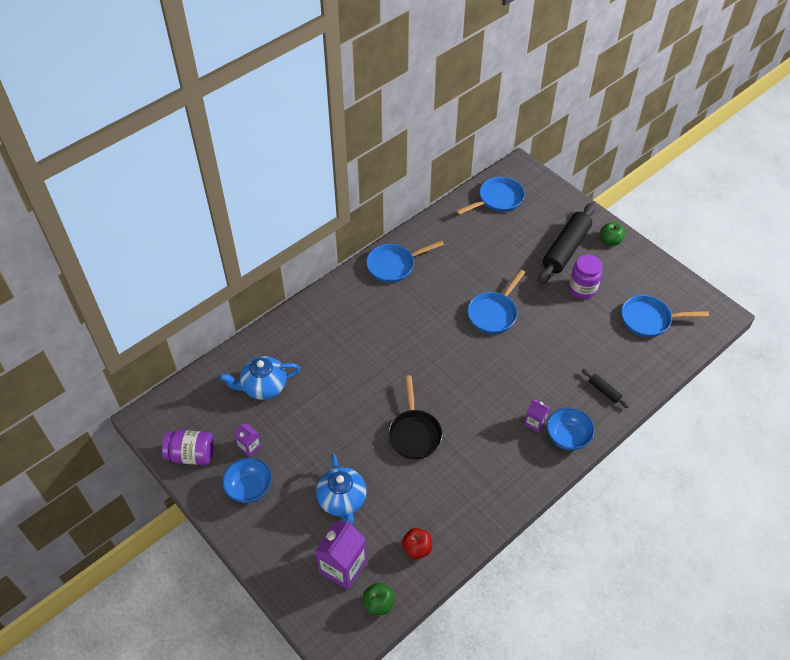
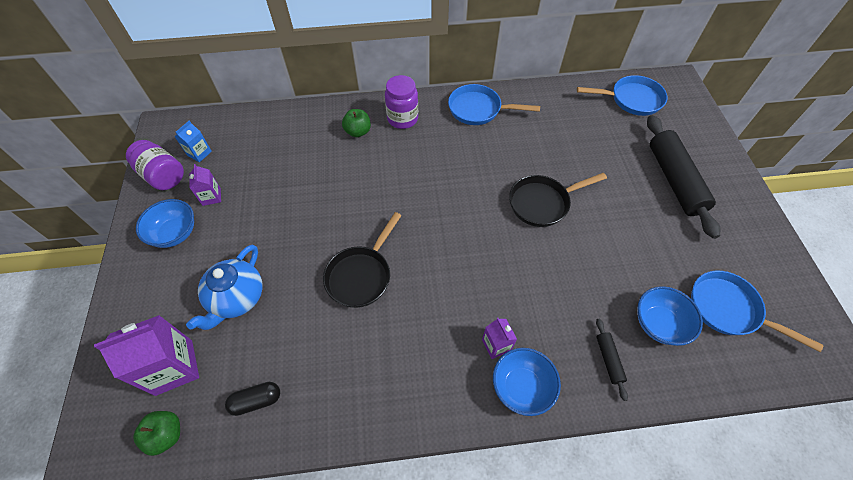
camera: 35 degrees right, 5 degrees up
(203, 421) = (199, 153): none -> blue carton
(263, 386) = (272, 152): blue teapot -> none
(417, 548) = (256, 401): red apple -> black capsule
(494, 313) = (542, 203): blue pan -> black pan
(566, 249) = (674, 180): black rolling pin -> black rolling pin turned 75 degrees counterclockwise
(582, 289) = (664, 230): purple jar -> purple jar (402, 119)
(610, 241) = (736, 197): green apple -> green apple (358, 132)
(617, 352) = (659, 324): none -> blue bowl

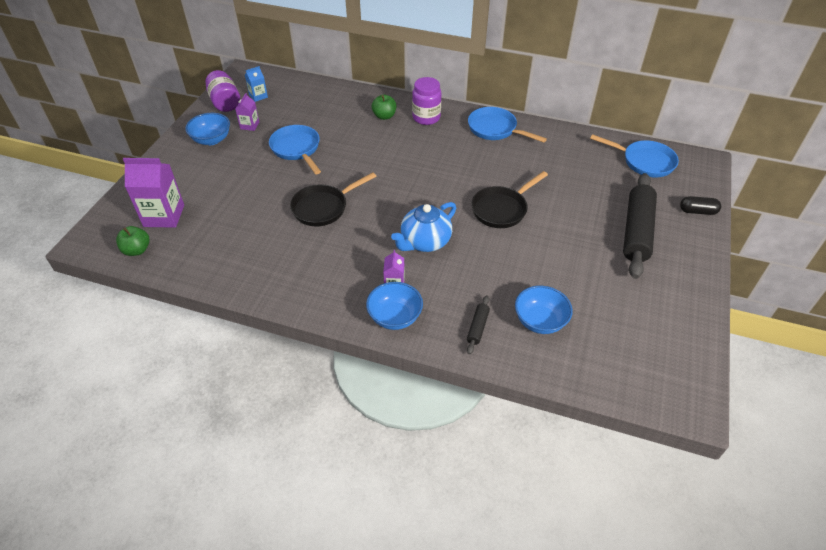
camera: 25 degrees right, 10 degrees down
(237, 298) = (228, 191): blue teapot -> blue teapot (425, 242)
(256, 401) = (203, 253): black capsule -> black capsule (697, 211)
(542, 203) = (502, 209): black pan -> black pan turned 45 degrees counterclockwise
(728, 309) = (612, 335): blue pan -> blue pan (297, 149)

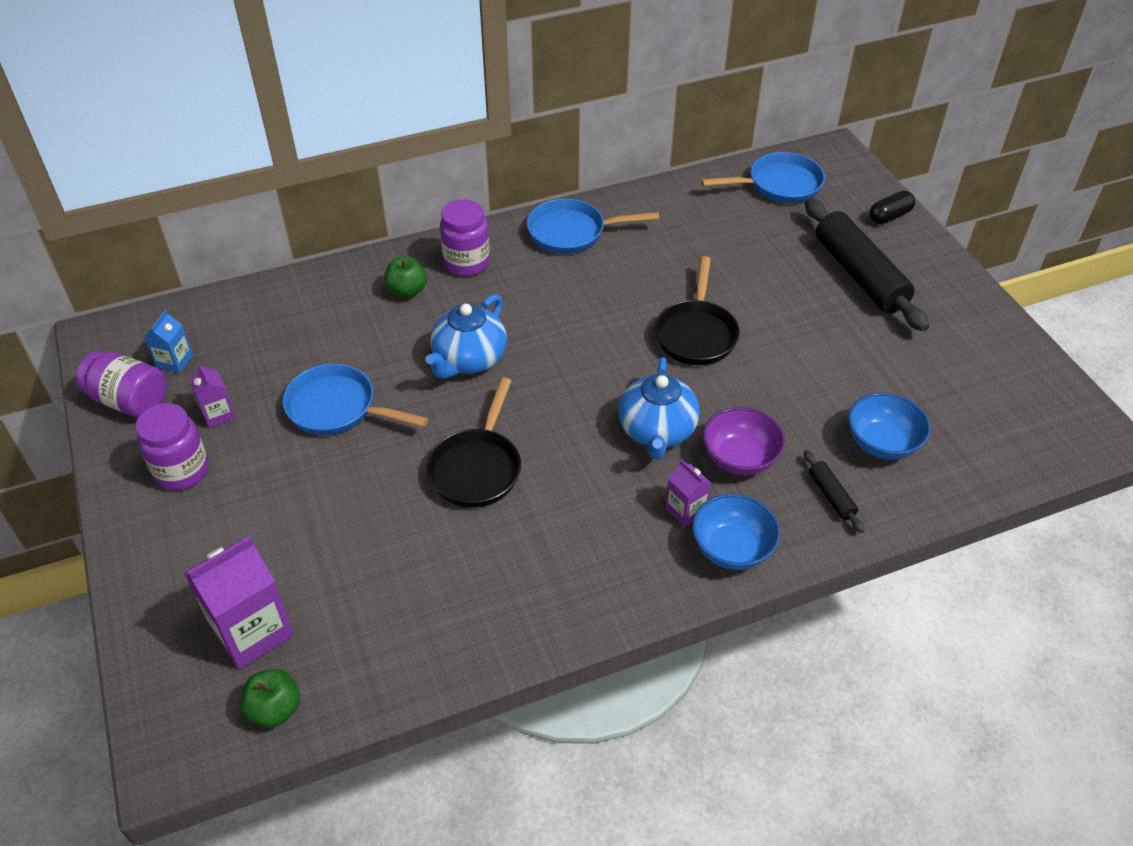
camera: 40 degrees left, 0 degrees up
(211, 140) = (182, 471): blue bowl -> purple jar
(376, 160) = (469, 359): none -> blue teapot
(451, 279) = (740, 458): none -> purple bowl

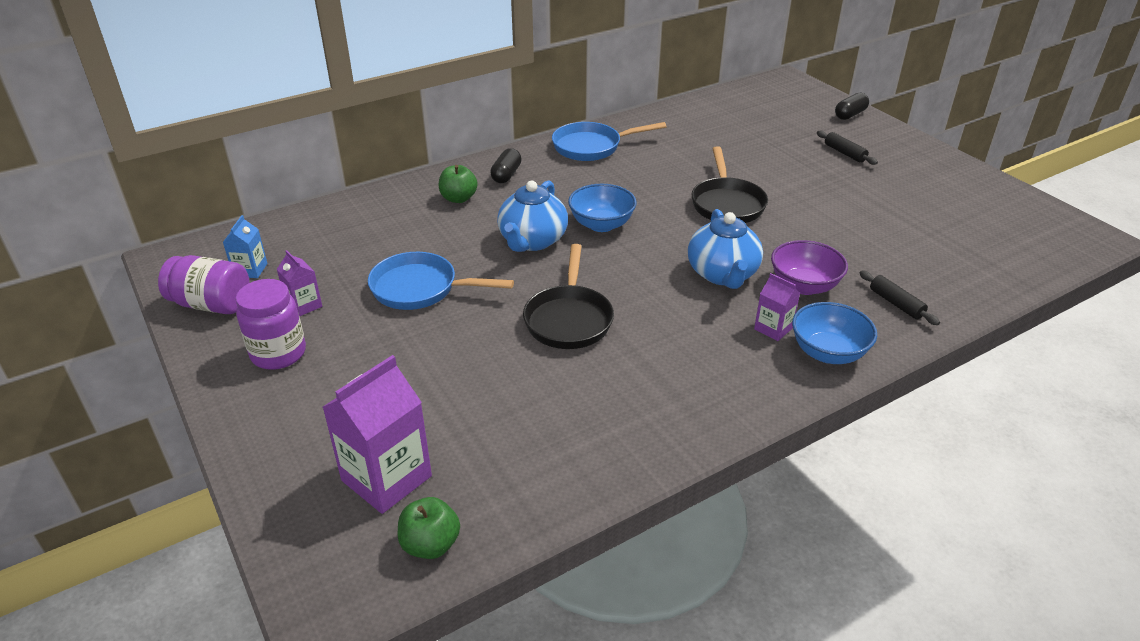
camera: 10 degrees left, 10 degrees down
(467, 263) = (506, 175): purple jar -> black capsule
(779, 185) = (752, 103): blue pan -> none
(859, 275) = (844, 153): black rolling pin -> black rolling pin, size x0.44
(882, 443) = (920, 262): blue bowl -> blue bowl (601, 224)

